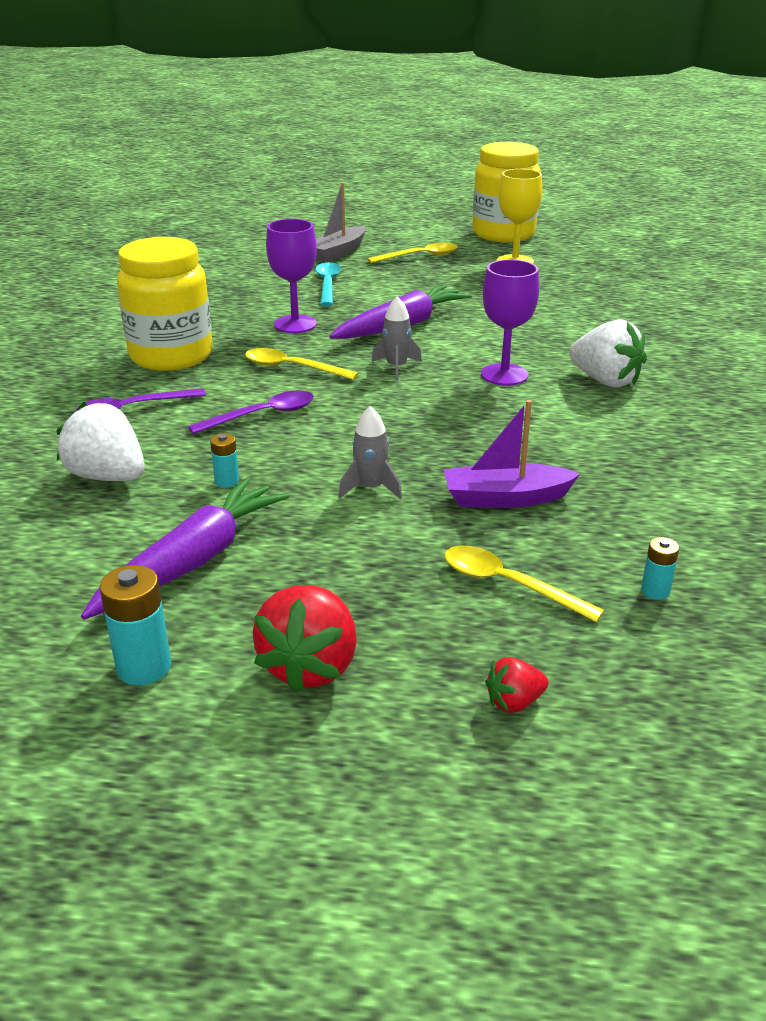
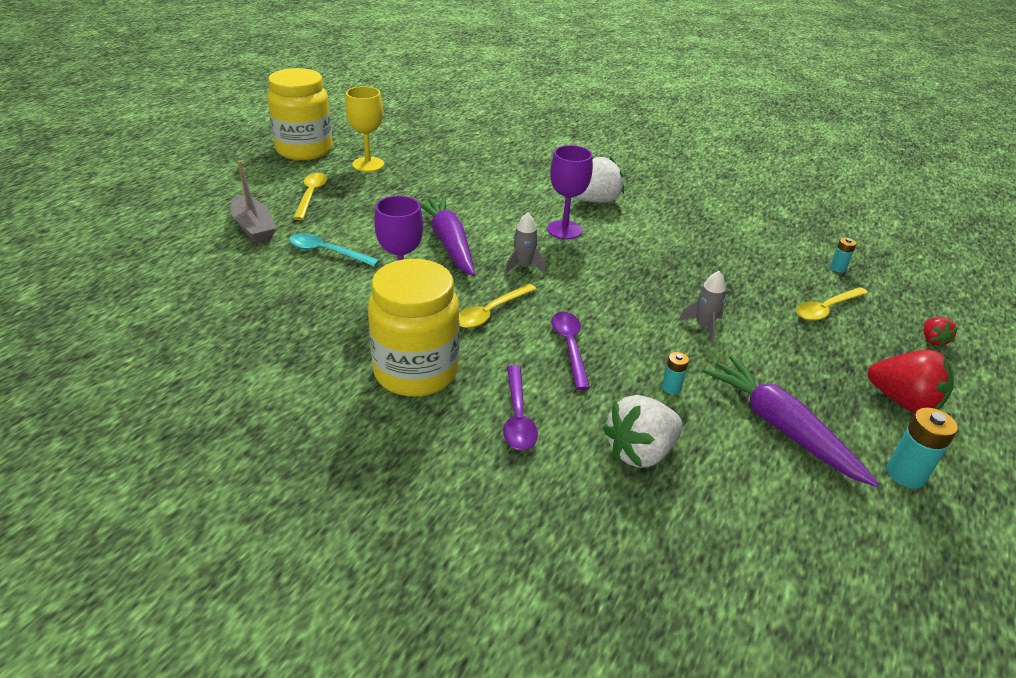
camera: 70 degrees left, 5 degrees up
(505, 498) = (732, 281): purple boat -> none

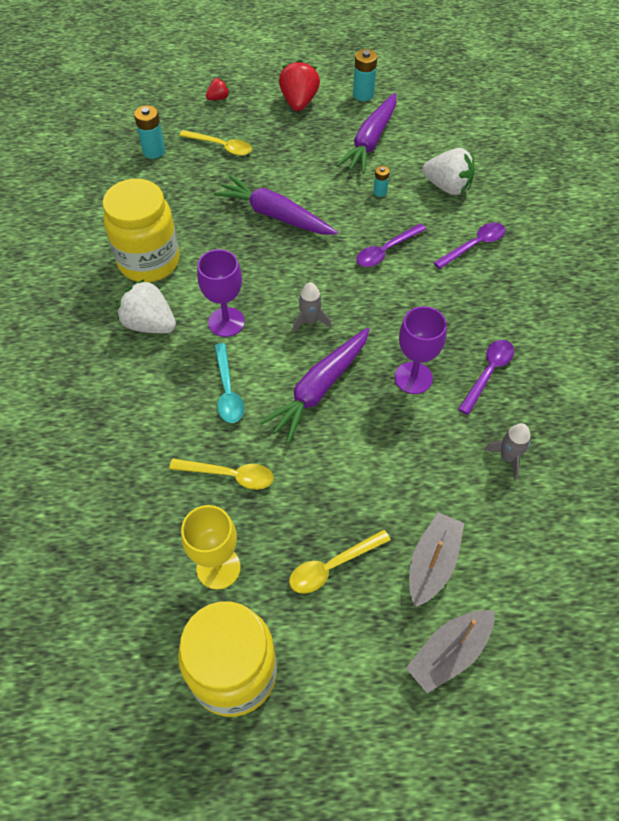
camera: 120 degrees left, 20 degrees up
(198, 208) = (449, 653): none -> grey boat
(327, 252) = (413, 467): turquoise spoon -> turquoise spoon (228, 391)
(352, 332) = (488, 373): none -> purple spoon
(416, 372) = (488, 313): yellow jar -> yellow jar (149, 261)
(491, 312) = (388, 309): yellow spoon -> yellow spoon (229, 475)
(683, 301) = (275, 215): none -> purple carrot
(703, 326) = (298, 196): grey rocket -> grey rocket (508, 457)
(837, 268) = (154, 151): turquoise battery -> turquoise battery, size x1.72

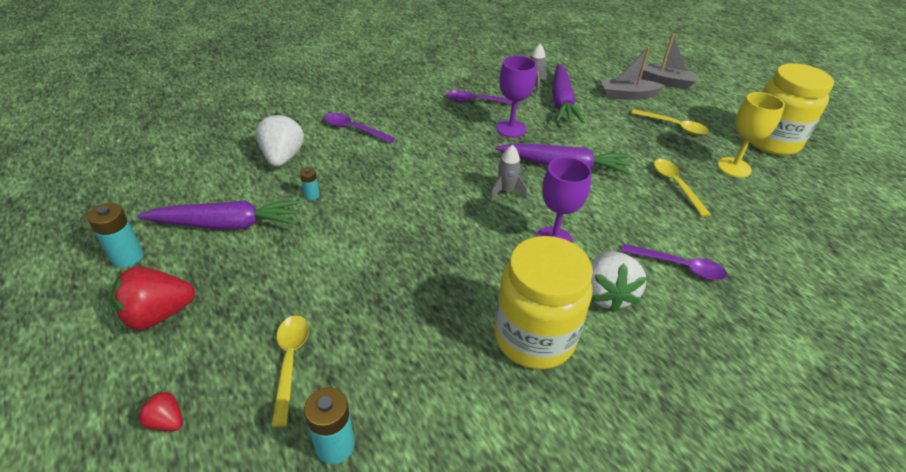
camera: 120 degrees left, 15 degrees down
(228, 391) = (616, 212): turquoise spoon -> none
(275, 215) = (391, 259): purple carrot -> purple carrot (561, 101)
(386, 251) = (392, 172): purple spoon -> purple spoon (679, 266)

